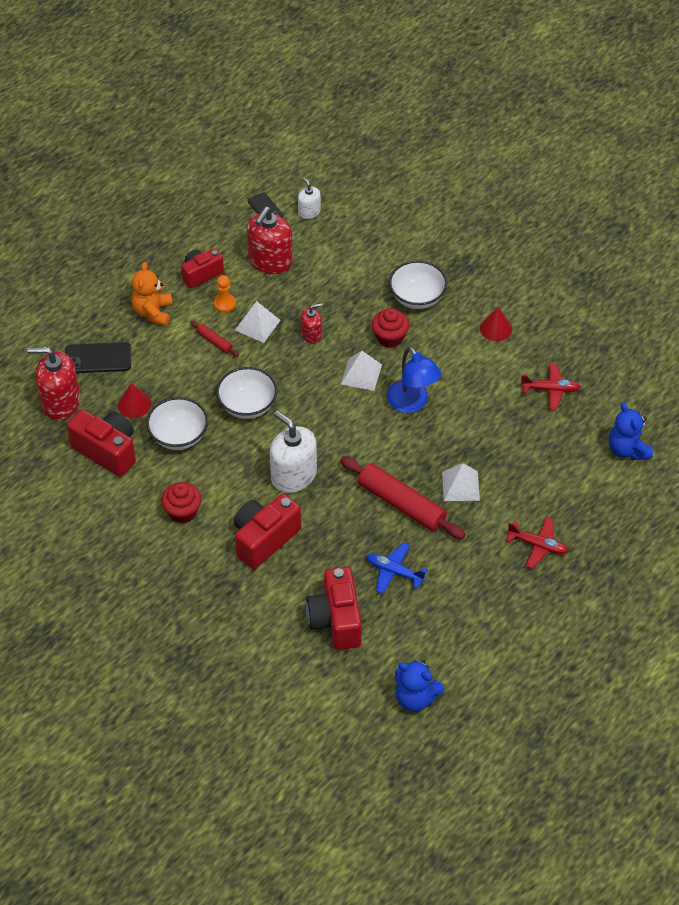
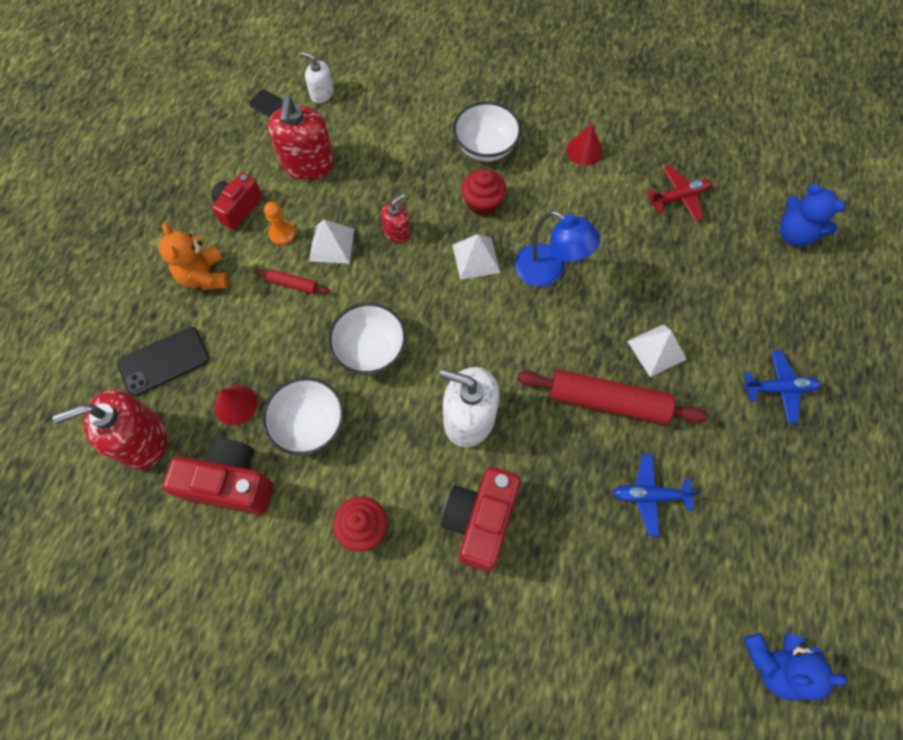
camera: 25 degrees left, 15 degrees up
(336, 620) = (622, 596): red camera -> none
(537, 545) = (779, 388): red plane -> blue plane

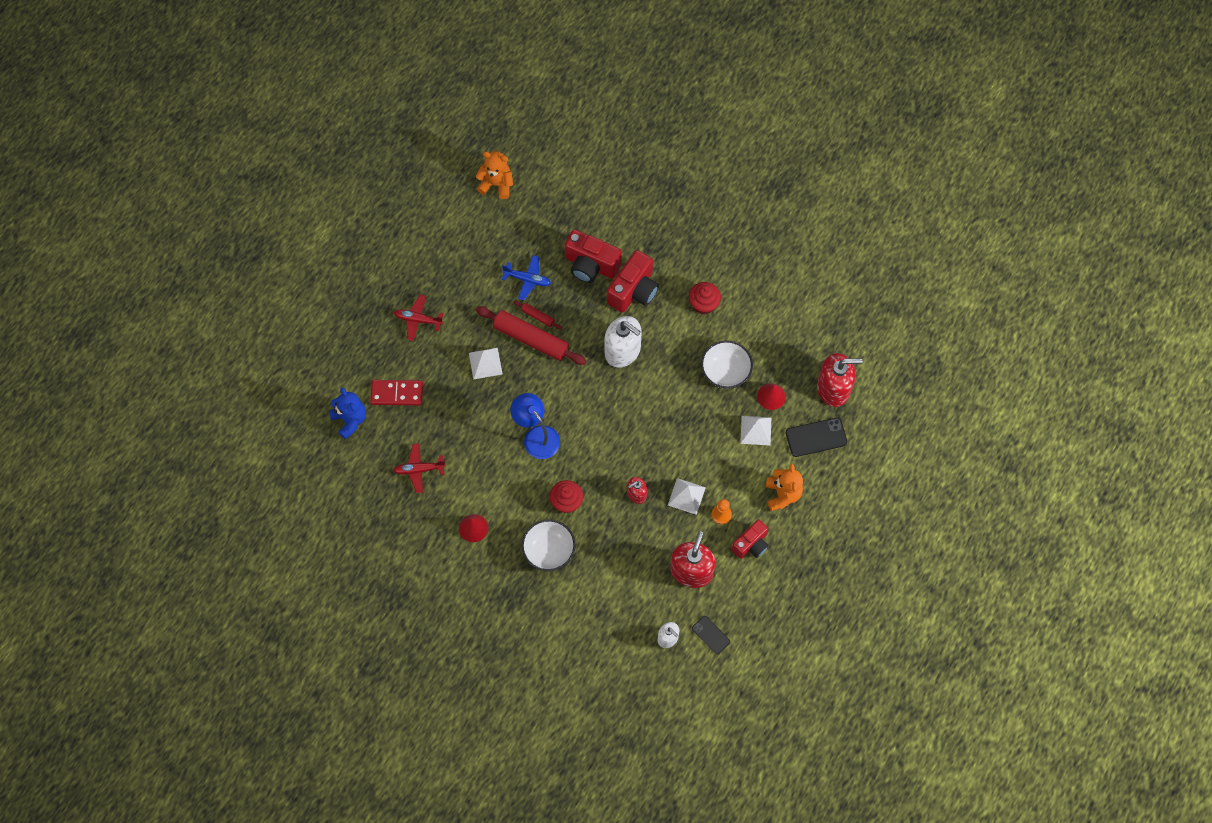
camera: 165 degrees left, 0 degrees up
(231, 483) = (780, 348): red camera -> red camera (591, 265)
(293, 284) = (720, 471): red rolling pin -> red rolling pin (537, 316)
(370, 349) = (675, 411): white bowl -> none
(476, 258) = (585, 459): white pyramid -> white pyramid (755, 430)
(754, 280) = (397, 393): none -> red domino
(773, 663) = (496, 184): blue teddy bear -> orange teddy bear
(779, 388) = (418, 320): blue plane -> red plane

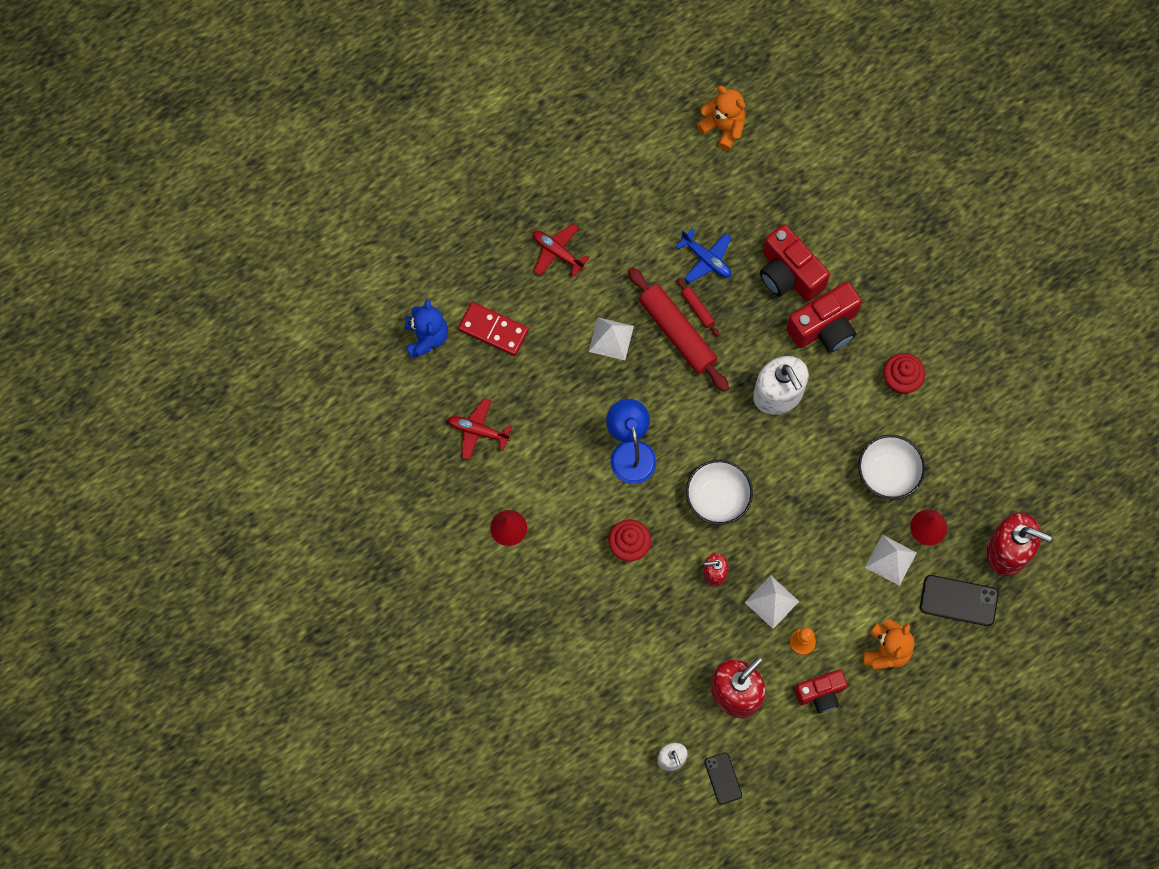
camera: 25 degrees right, 5 degrees up
(549, 551) = (582, 594): white bowl -> white bowl (717, 498)

